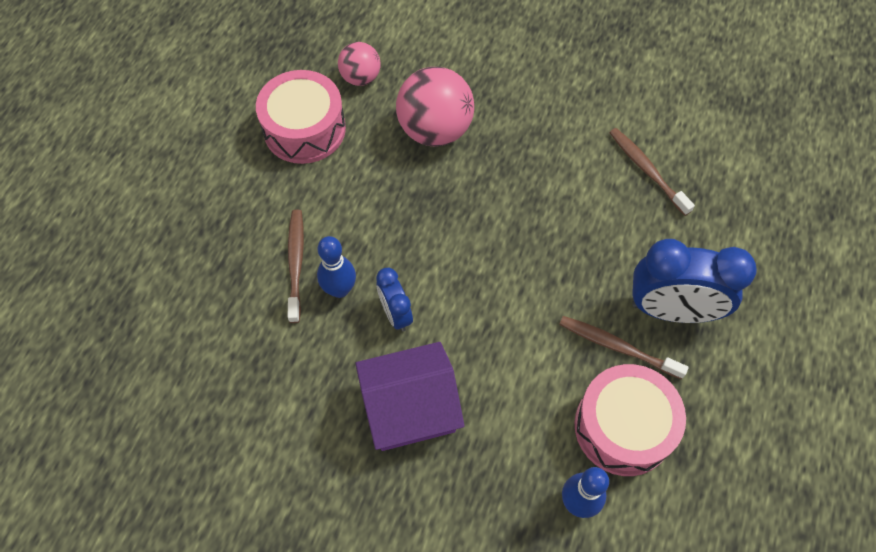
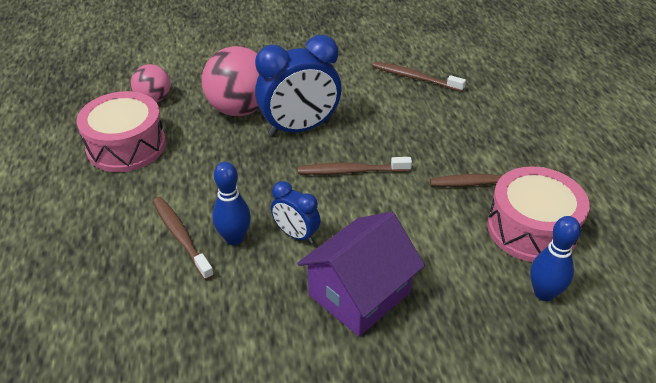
camera: 30 degrees left, 20 degrees down
(494, 265) = (351, 171): none -> brown toothbrush
(671, 310) = (500, 146): blue clock -> blue clock (300, 128)

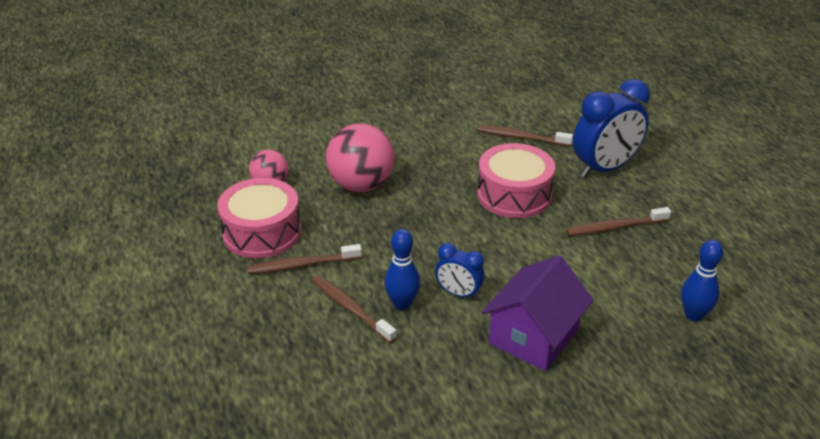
camera: 10 degrees left, 5 degrees down
(300, 128) = (427, 197): blue clock -> blue clock (605, 168)
(351, 171) = (490, 231): brown toothbrush -> brown toothbrush (302, 265)
(531, 229) = (669, 263): pink drum -> pink drum (514, 195)

